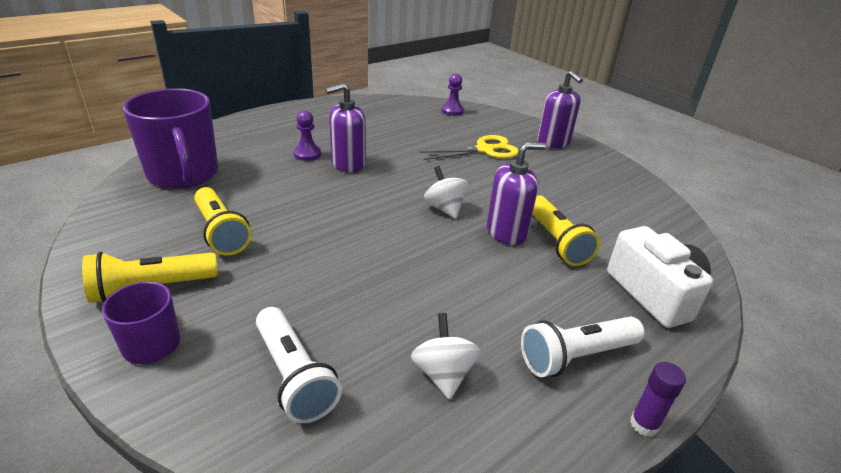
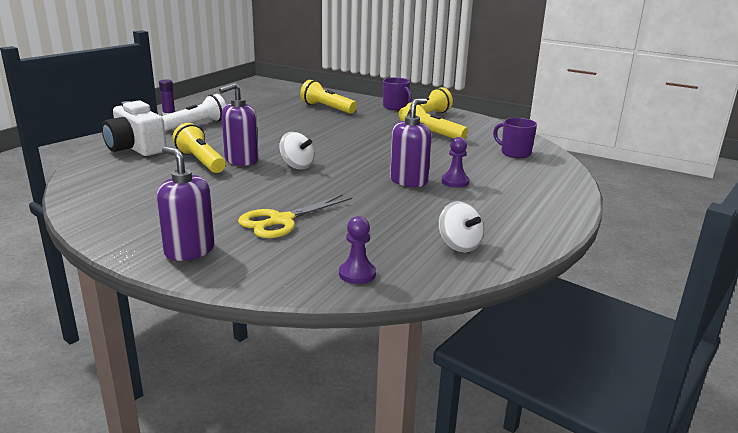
camera: 160 degrees right, 10 degrees down
(183, 174) = (515, 153): purple mug -> purple mug, size x0.53
(294, 376) = (327, 108): white flashlight -> yellow flashlight
(443, 374) = (263, 115): white spinning top -> white spinning top (459, 245)

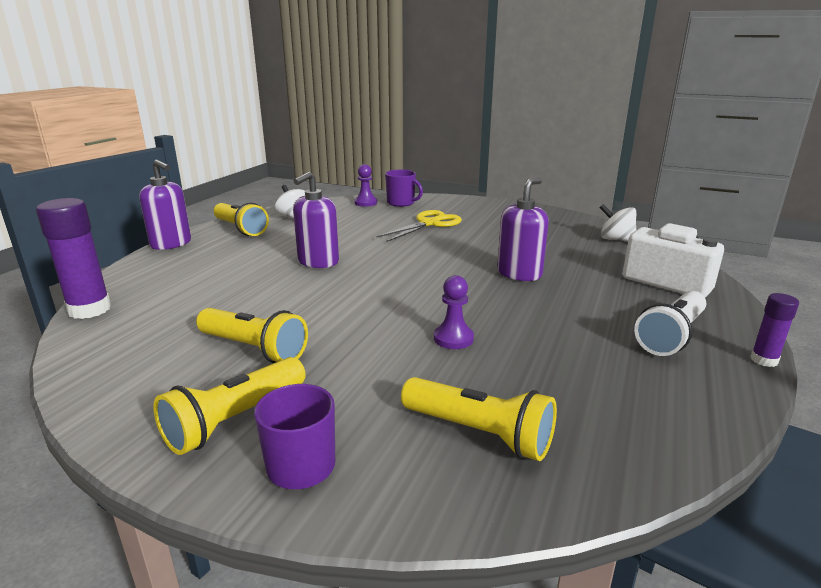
camera: 175 degrees right, 0 degrees up
(189, 250) = (477, 207): purple soap dispenser -> purple soap dispenser (171, 244)
(200, 161) = (563, 269): yellow flashlight -> yellow flashlight (240, 229)
(297, 166) = (448, 271): white spinning top -> white spinning top (616, 239)
(455, 182) = (266, 264): purple pawn -> purple pawn (453, 338)
(515, 153) = (143, 314): purple mug -> purple mug (401, 203)
(555, 158) = (89, 309): none -> purple glue stick

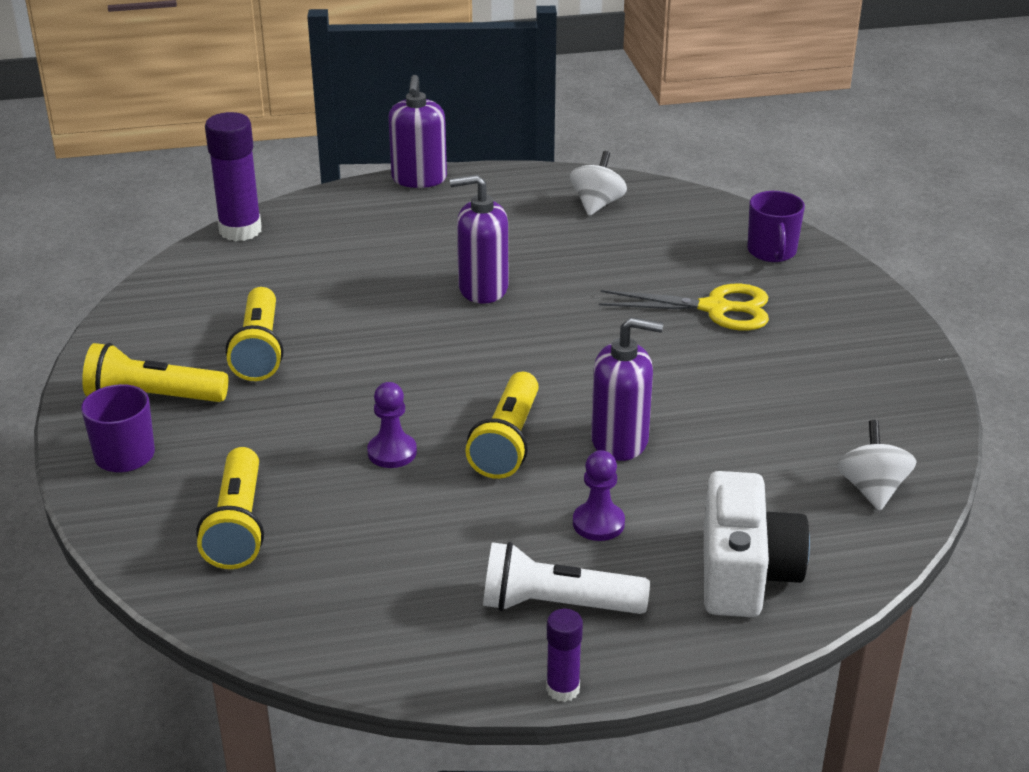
camera: 55 degrees right, 10 degrees up
(240, 229) = (513, 192): yellow flashlight -> yellow flashlight (507, 442)
(365, 203) = (729, 225): purple pawn -> purple pawn (598, 523)

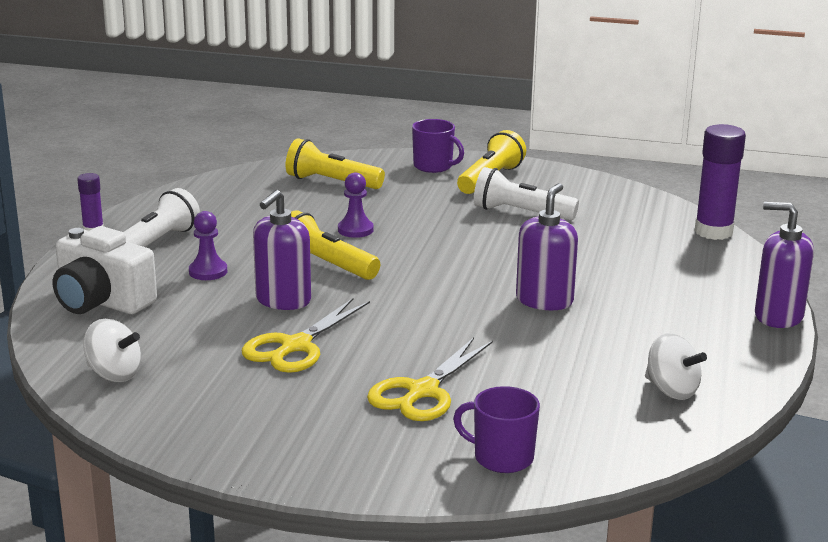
camera: 115 degrees right, 10 degrees down
(259, 350) = (520, 213): yellow flashlight -> white flashlight
(707, 399) = (295, 346): none -> yellow scissors

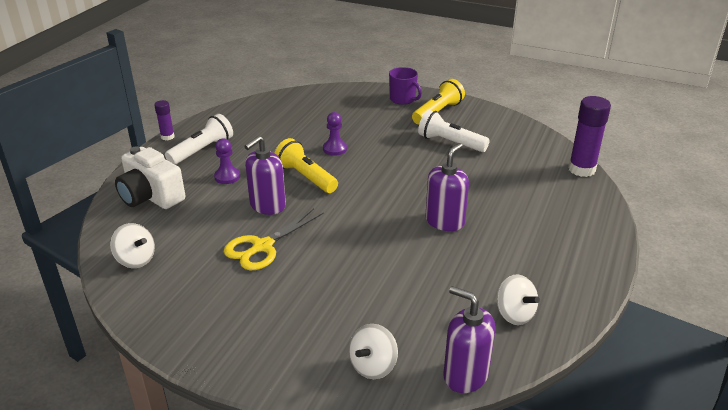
camera: 10 degrees right, 10 degrees up
(331, 182) = (331, 108): yellow flashlight -> none
(422, 391) = (335, 297): yellow scissors -> none
(502, 458) = (373, 366): purple mug -> white spinning top
(778, 316) = (611, 251): purple soap dispenser -> purple soap dispenser (465, 375)

